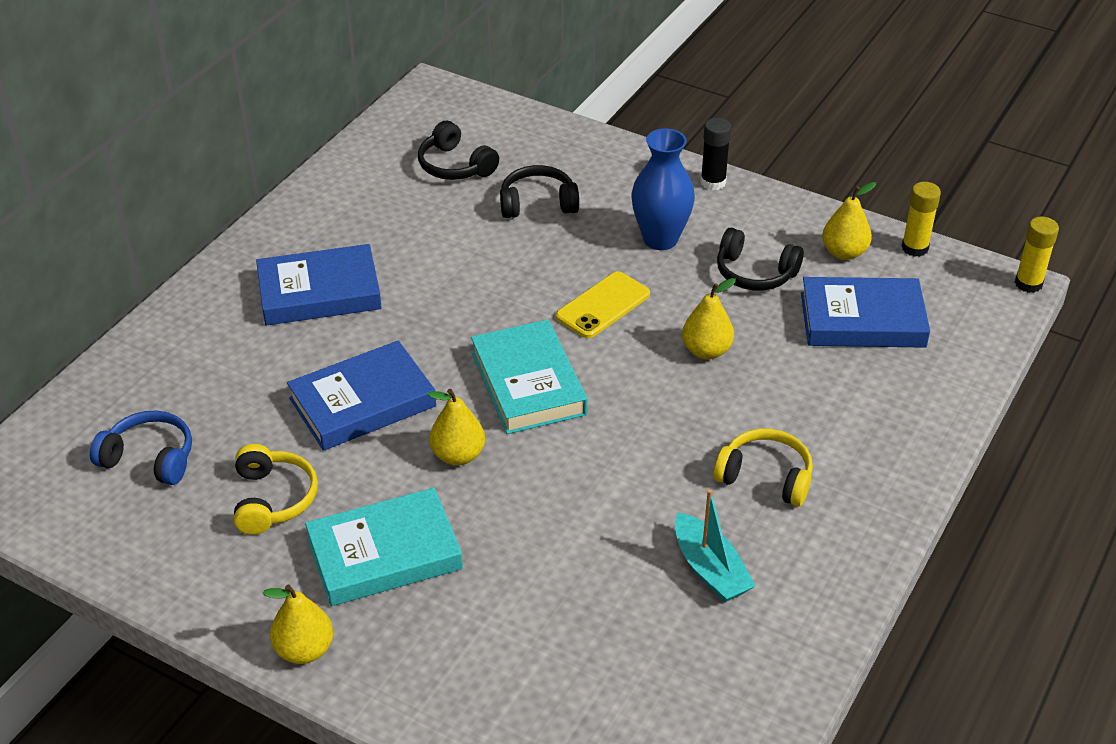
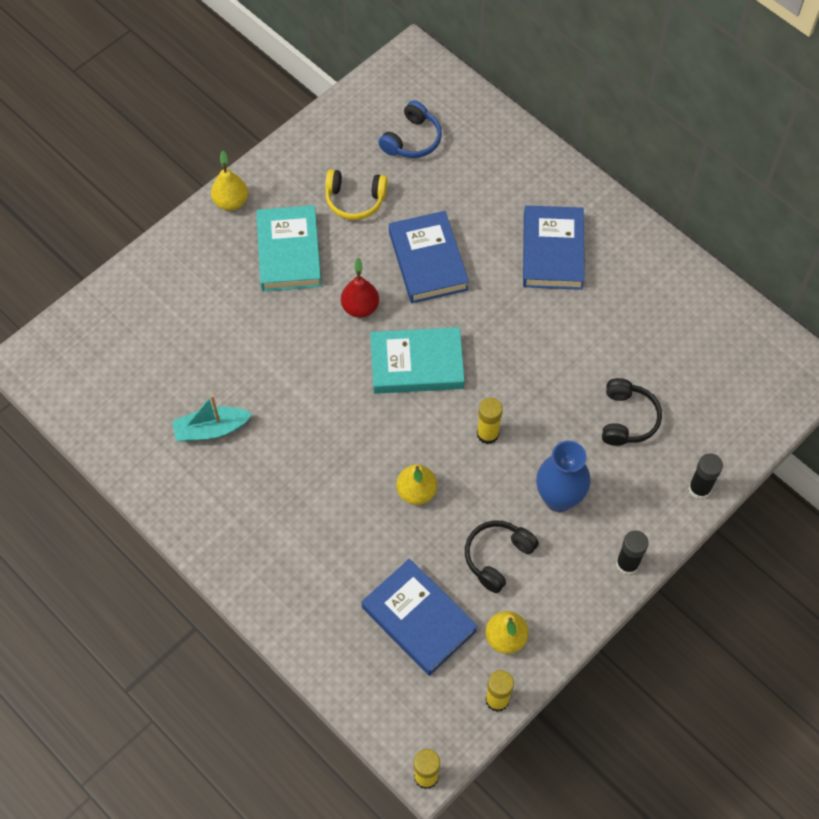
camera: 105 degrees right, 20 degrees up
(455, 166) = (693, 369): black headphones -> none
(458, 455) = (360, 307): yellow pear -> red pear
(602, 146) = (699, 489): none -> black glue stick
(603, 305) = (487, 434): yellow phone -> yellow glue stick
(765, 477) = (278, 490): yellow headphones -> none
(862, 320) = (419, 619): blue book -> blue book turned 60 degrees counterclockwise

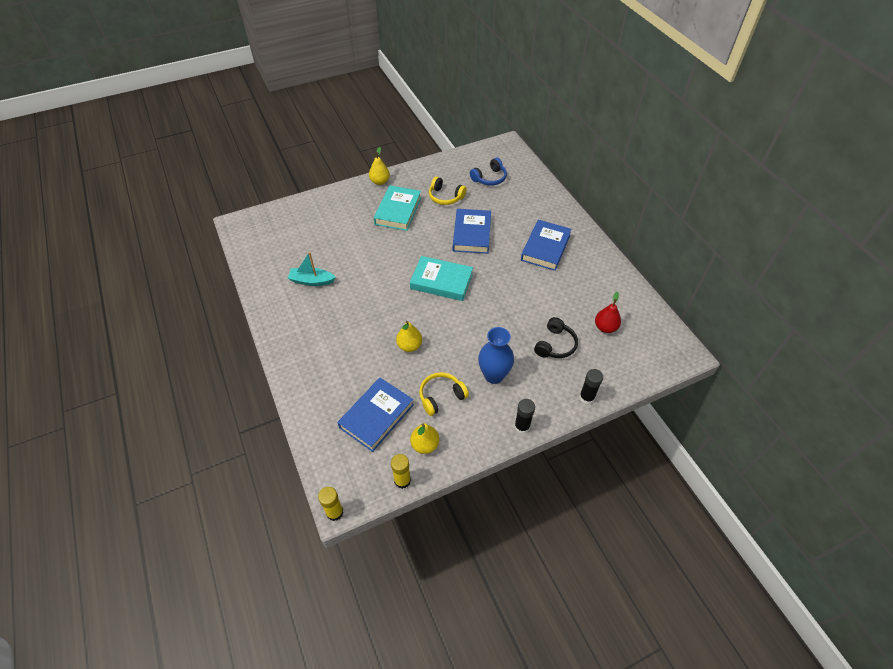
camera: 20 degrees right, 10 degrees down
(360, 307) = (423, 246): red pear -> red pear (605, 327)
(419, 619) = (376, 416): blue book -> blue book turned 60 degrees clockwise
(487, 434) = (466, 328): yellow glue stick -> none
(497, 557) = (441, 396): black headphones -> yellow headphones

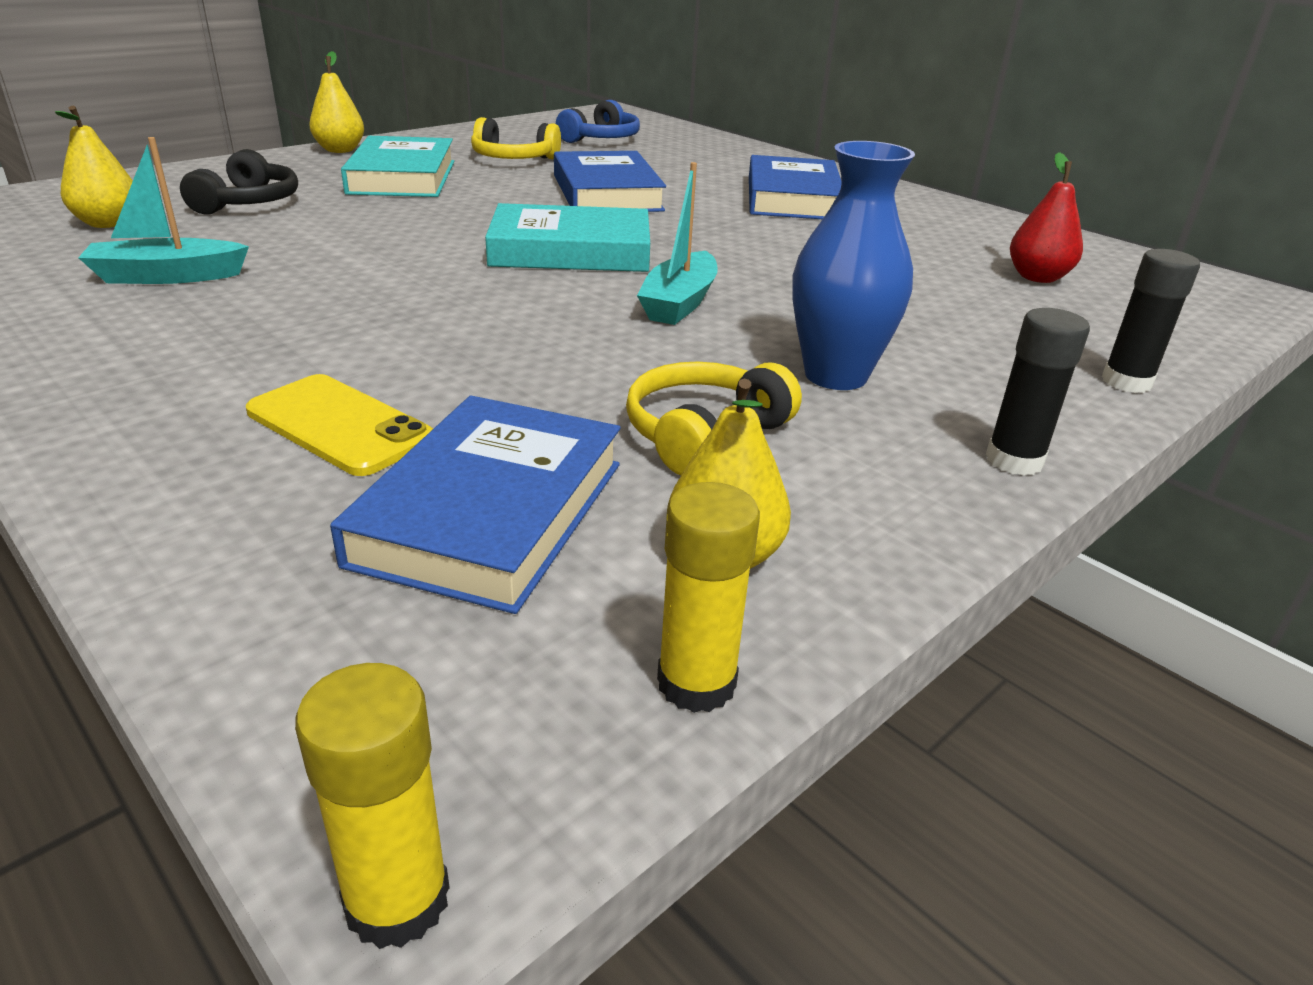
camera: 20 degrees left, 20 degrees down
(348, 372) = (339, 425): none -> yellow phone
(409, 346) = (537, 352): yellow pear -> yellow pear (108, 223)
(464, 324) = (679, 303): none -> turquoise boat
(555, 345) = (949, 311): black headphones -> black headphones (248, 203)

